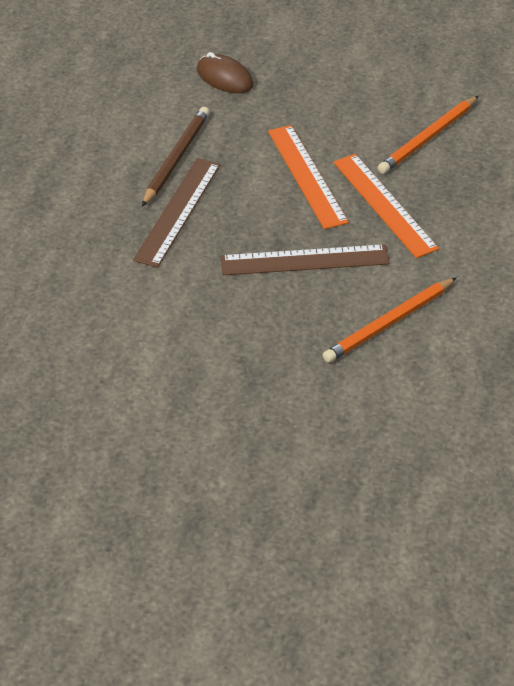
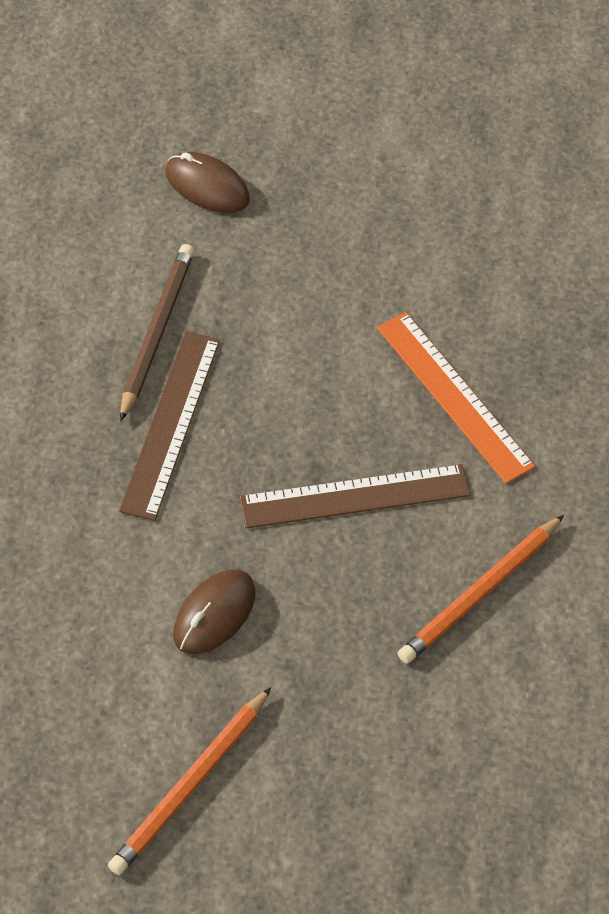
camera: 10 degrees left, 10 degrees up
(192, 325) = (214, 614): none -> brown mouse
(307, 176) = (343, 353): orange ruler -> none
(428, 138) = (503, 278): orange pencil -> orange pencil (191, 785)

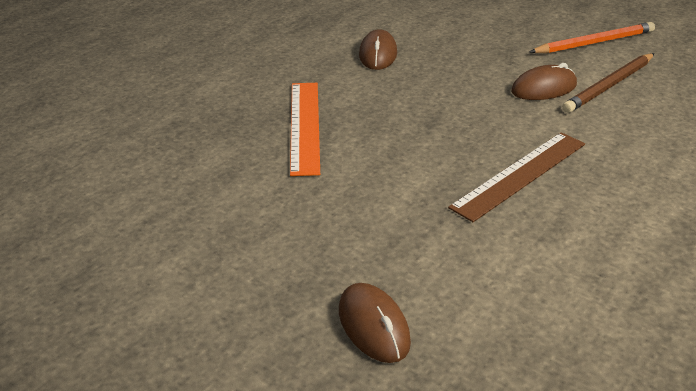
camera: 145 degrees left, 20 degrees down
(156, 332) = (498, 231): brown pencil -> brown pencil (609, 86)
(355, 496) = (415, 105): brown ruler -> none
(480, 593) = (378, 54): orange pencil -> brown mouse

